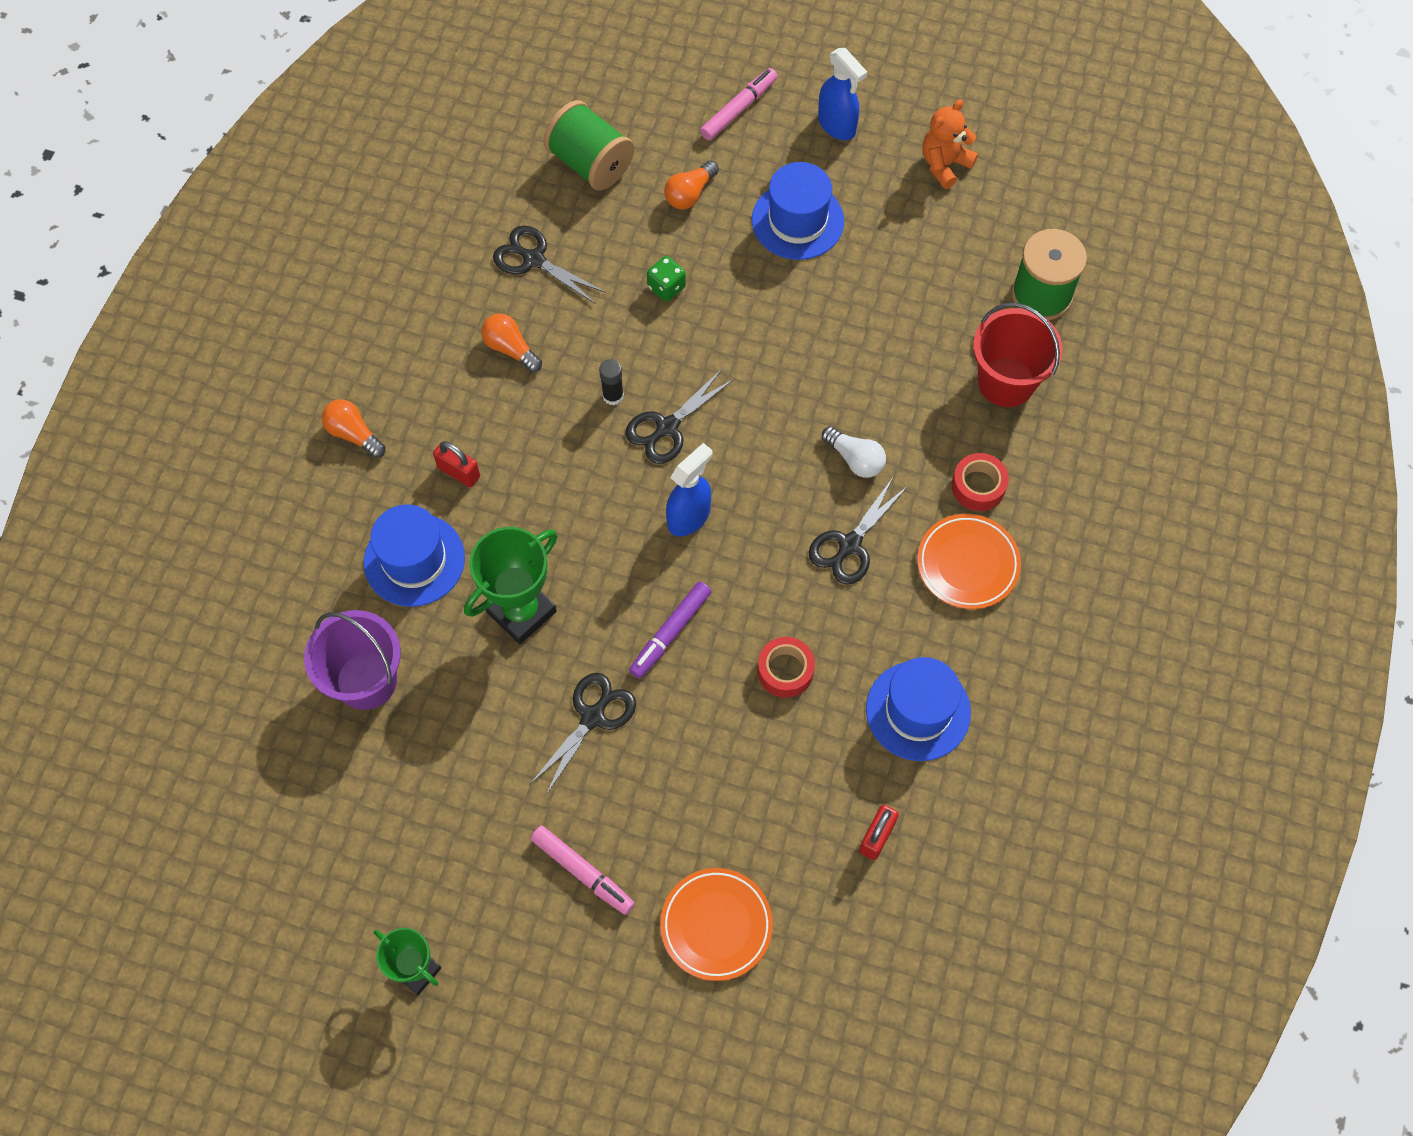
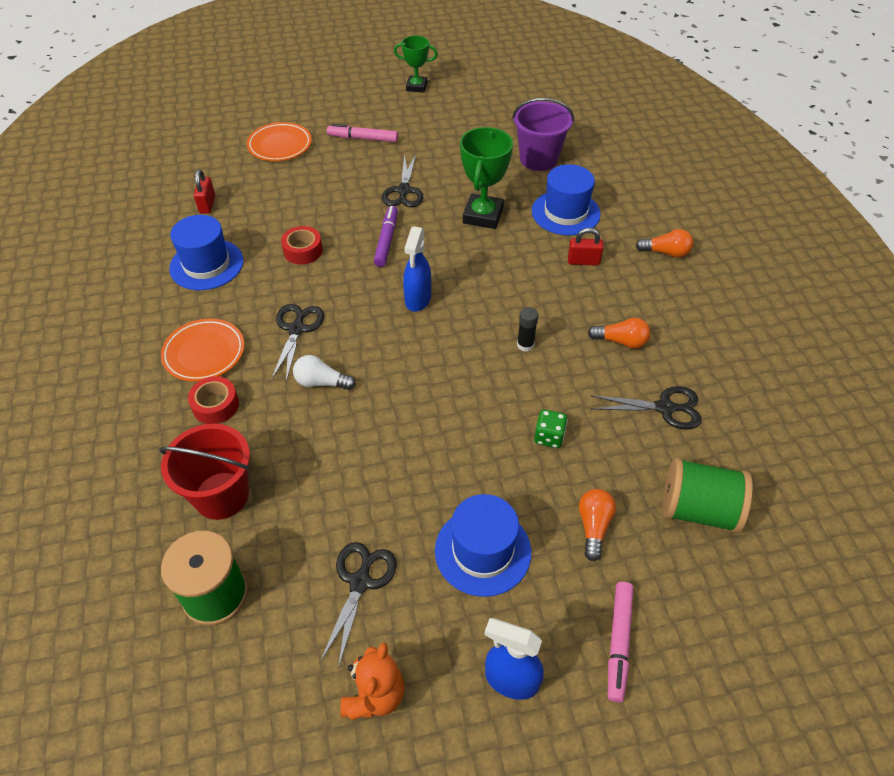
camera: 150 degrees right, 15 degrees down
(667, 428) = (472, 342): black scissors -> black scissors (360, 582)

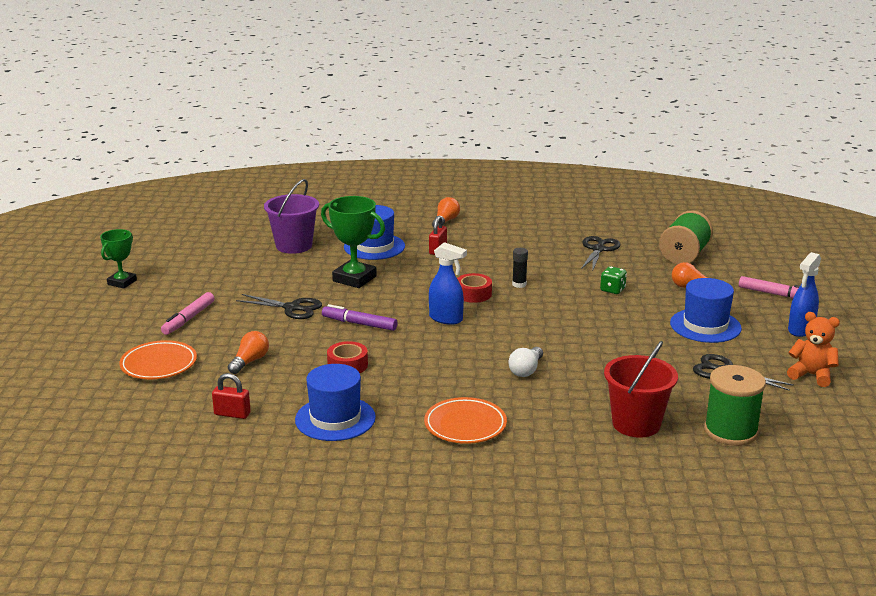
camera: 75 degrees left, 25 degrees down
(215, 405) = (534, 422): red tape -> red tape (473, 294)
(297, 329) = (455, 376): black scissors -> none
(621, 341) = (530, 252): orange light bulb -> orange light bulb (250, 361)

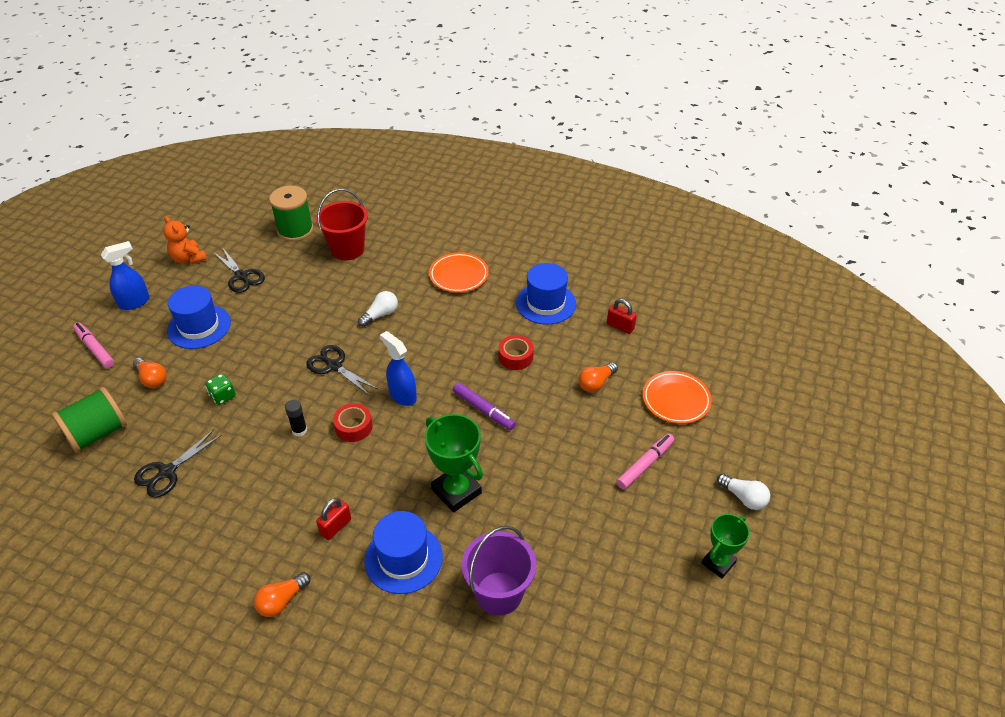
camera: 160 degrees left, 20 degrees up
(94, 316) = (743, 497): none -> white light bulb
(292, 308) = (538, 454): black scissors -> black scissors (334, 366)

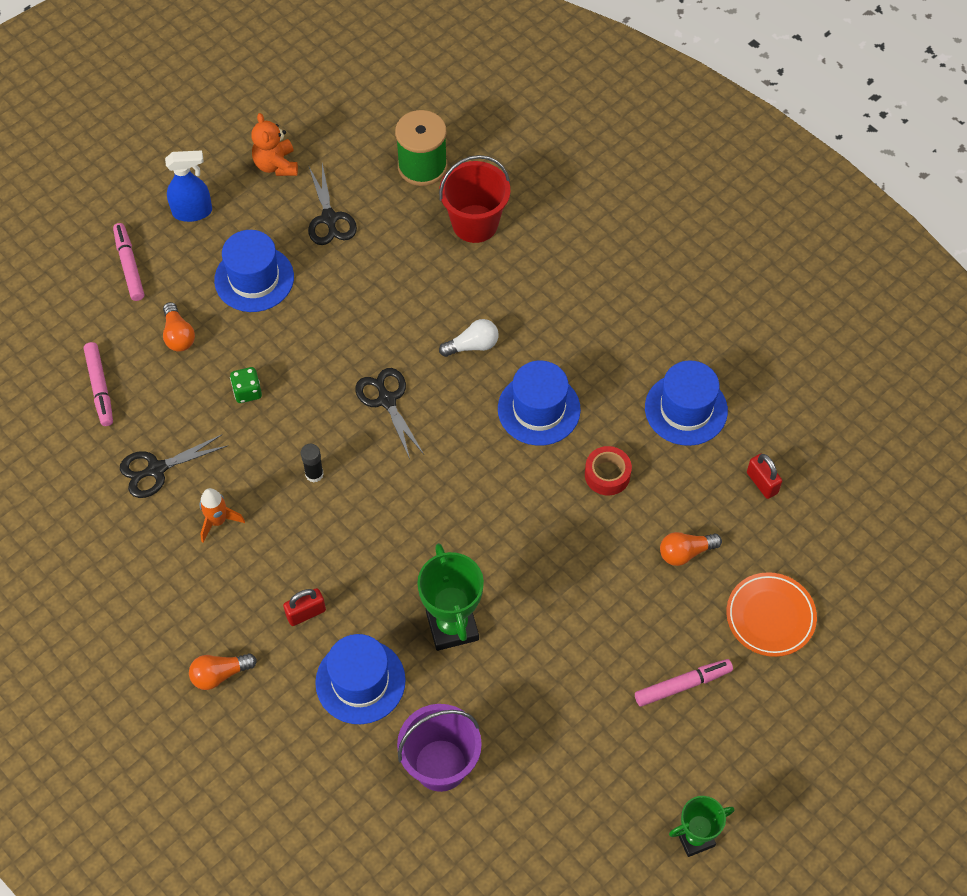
camera: 25 degrees right, 15 degrees up
(97, 433) = (100, 387): green spool -> pink marker
(234, 489) = (218, 521): none -> orange rocket
(353, 427) = (375, 494): red tape -> none
(402, 395) = (448, 474): blue spray bottle -> none
(447, 335) = (539, 409): none -> blue hat
(459, 275) = (597, 321): orange plate -> none
(483, 410) = (532, 533): purple marker -> none
(743, 497) = (773, 776): white light bulb -> none

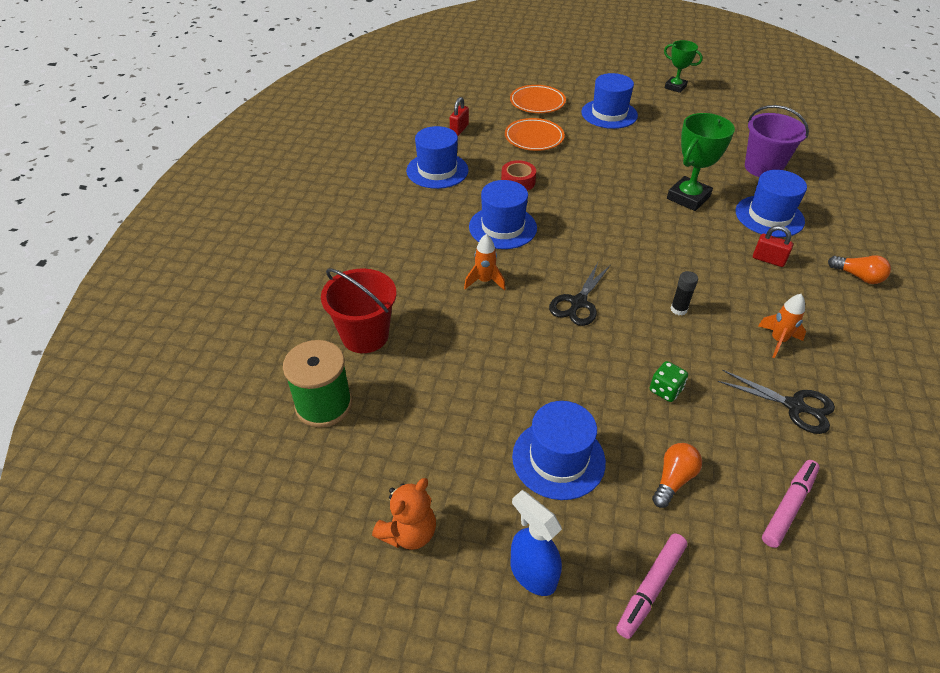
camera: 125 degrees left, 15 degrees down
(329, 219) = (441, 441): black scissors -> none
(472, 345) = (484, 281): white light bulb -> orange rocket
(682, 685) = (609, 114): pink marker -> blue hat
(685, 552) = (534, 138): orange light bulb -> orange plate

